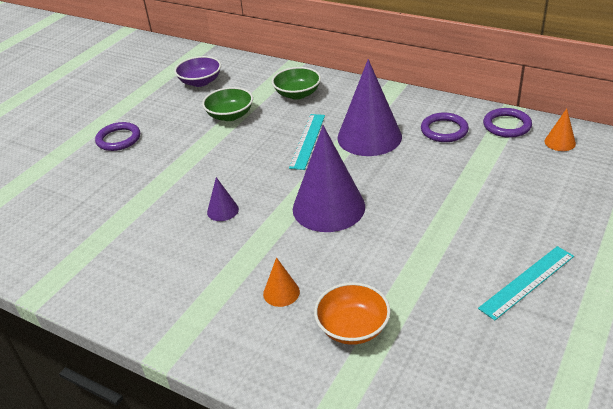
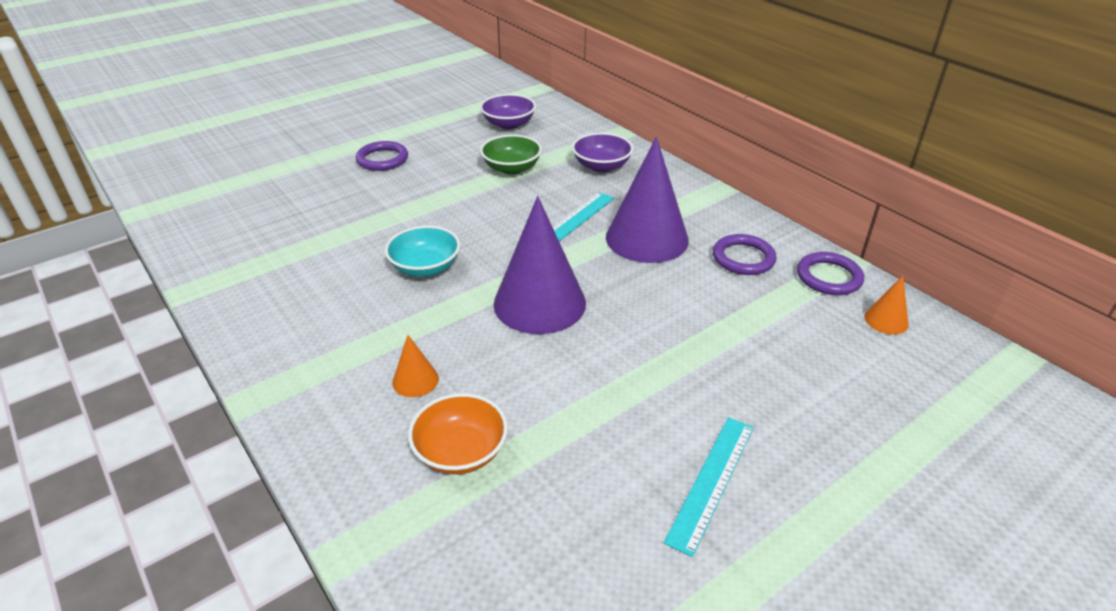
camera: 20 degrees right, 0 degrees up
(222, 210) = (425, 267): purple cone -> turquoise bowl
(297, 94) = (601, 166): green bowl -> purple bowl
(527, 282) = (712, 482): turquoise ruler -> turquoise ruler turned 45 degrees counterclockwise

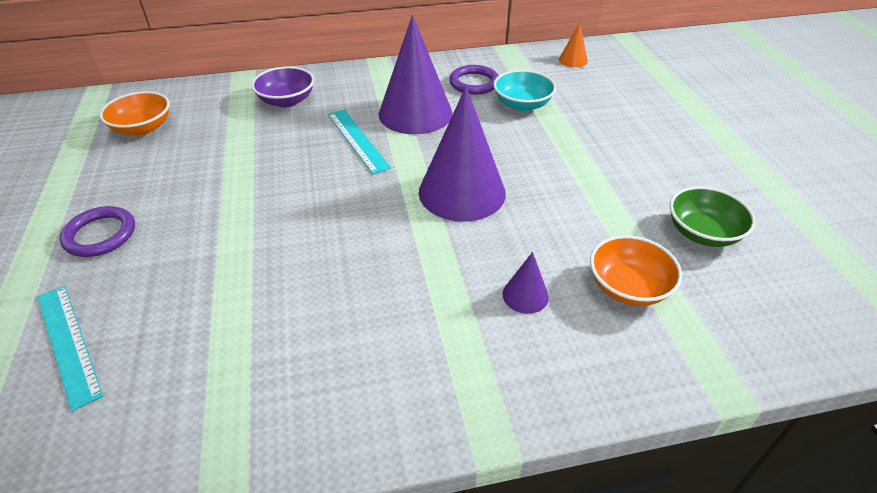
camera: 65 degrees left, 5 degrees up
(415, 380) = (525, 295): orange cone -> purple cone
(425, 267) = (354, 249): turquoise bowl -> turquoise bowl (522, 104)
(508, 124) = (143, 128): purple bowl -> orange bowl
(511, 168) = (231, 149): green bowl -> green bowl (702, 233)
(712, 482) = (693, 173): turquoise ruler -> turquoise ruler (68, 343)
(829, 277) = (518, 61): purple ring -> none

